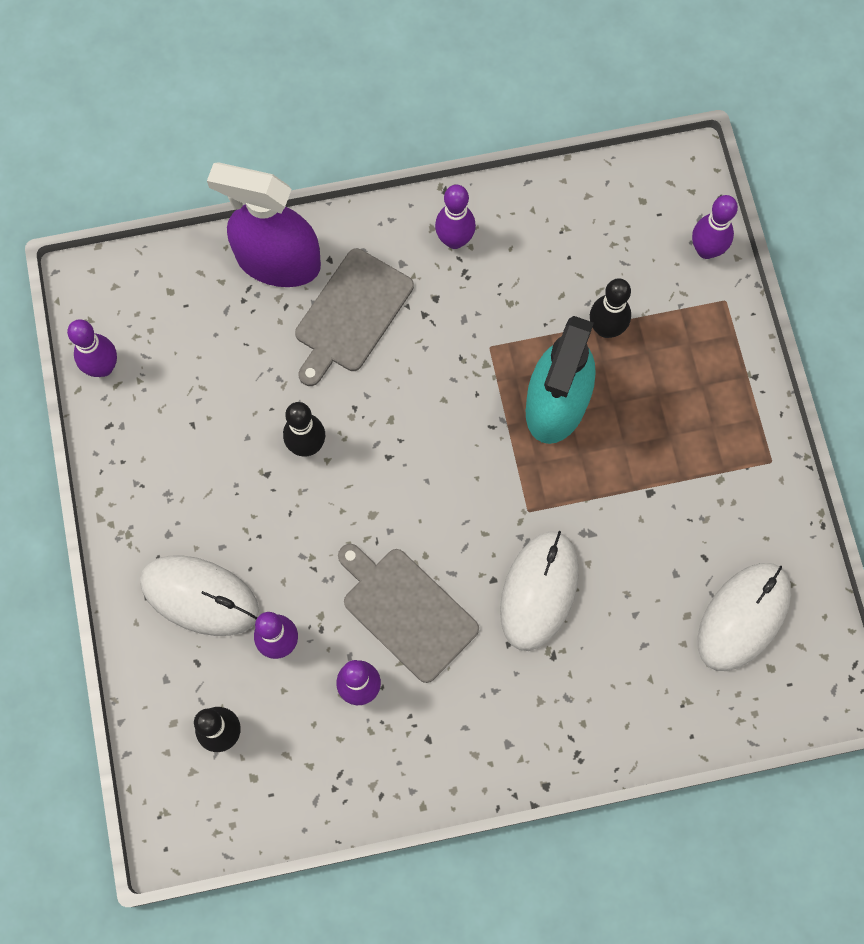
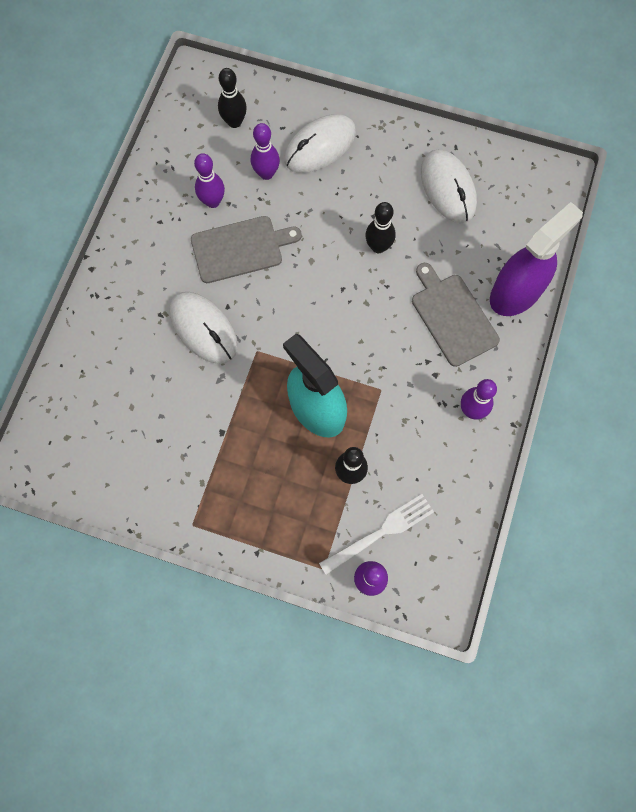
camera: 120 degrees right, 0 degrees up
(103, 367) = (496, 160): purple bowling pin -> none
(649, 264) = (381, 532): none -> white fork
(743, 617) = (107, 440): white mouse -> white mouse (448, 188)

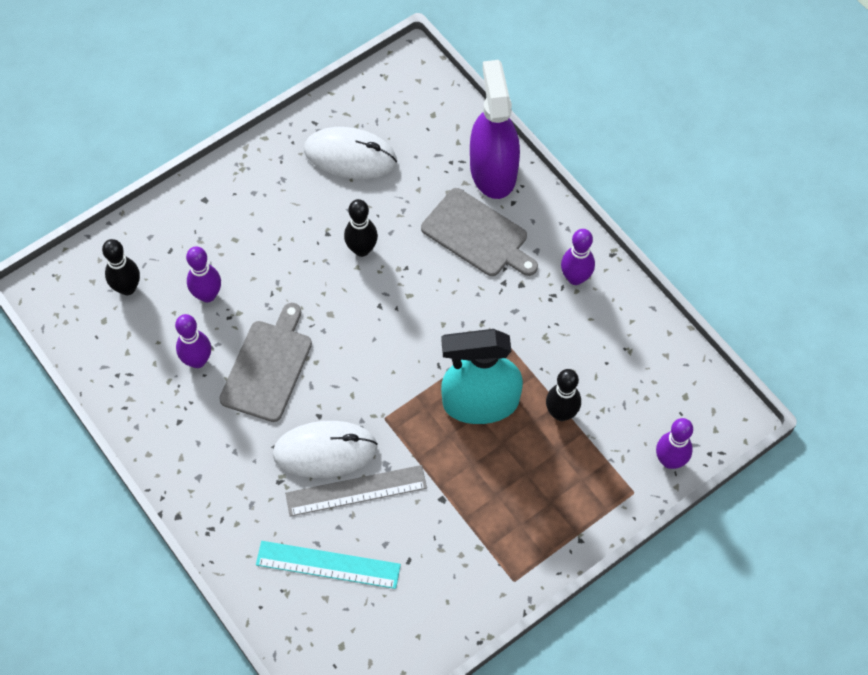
camera: 55 degrees left, 10 degrees down
(120, 388) = (328, 564): none -> turquoise ruler
(188, 369) = (356, 490): none -> grey ruler
(320, 146) = (218, 231): white mouse -> none
(381, 532) = (633, 423): white fork -> none
(452, 317) = (477, 235): grey cutting board -> grey cutting board turned 150 degrees counterclockwise

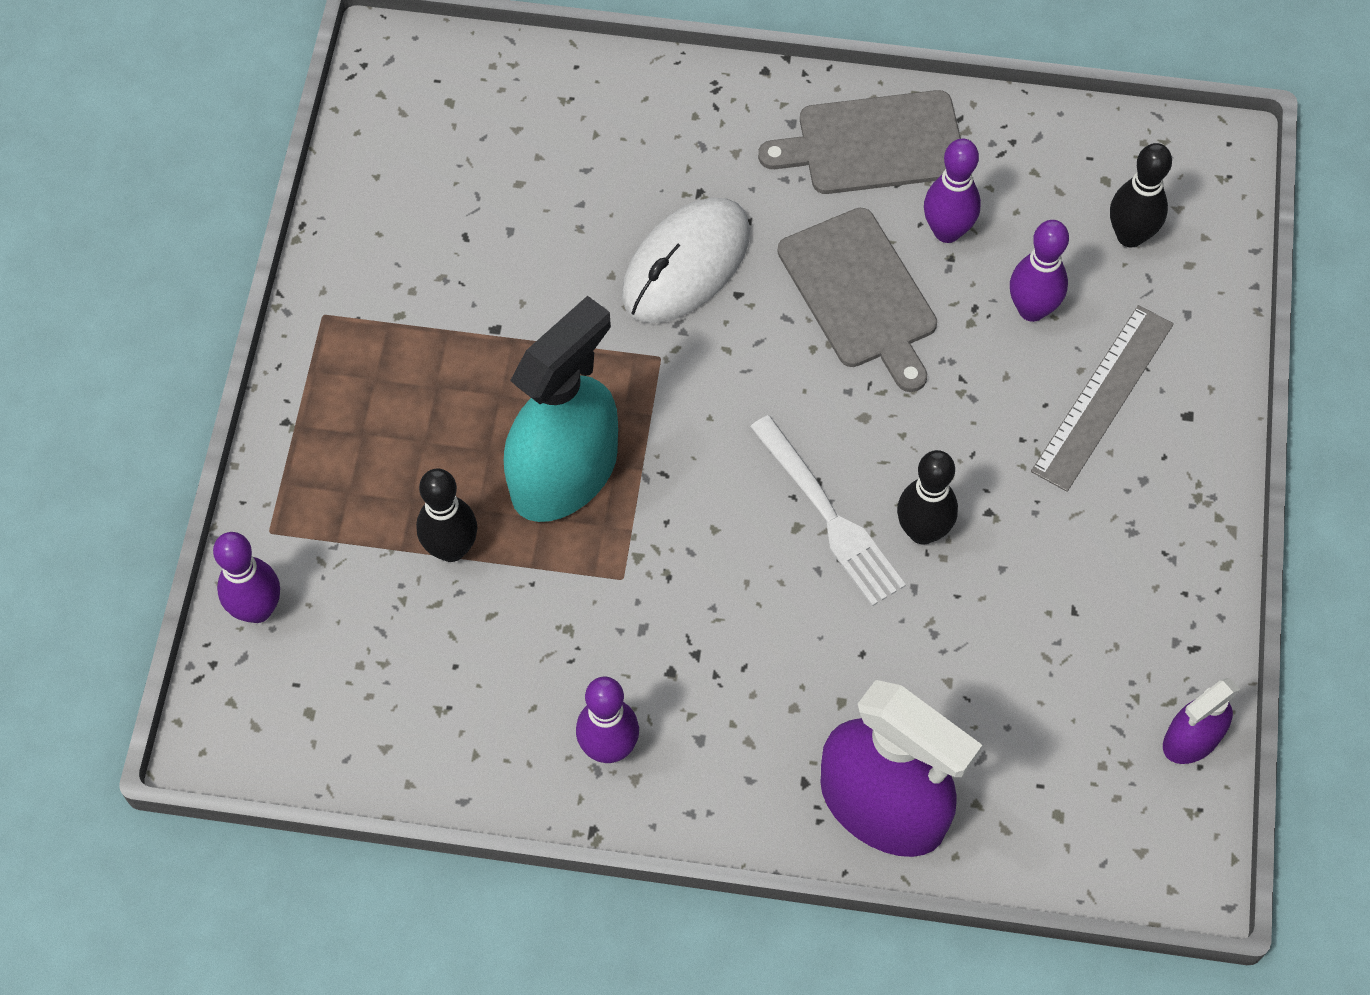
camera: 135 degrees right, 0 degrees up
(328, 564) = (550, 160): turquoise ruler -> none
(350, 156) = (1090, 644): white mouse -> none
(355, 96) = (1191, 739): none -> purple spray bottle
(356, 490) = (603, 255): grey ruler -> grey ruler (1103, 397)
(391, 287) = (830, 516): none -> white fork
(477, 235) = (800, 689): grey cutting board -> grey cutting board (874, 144)

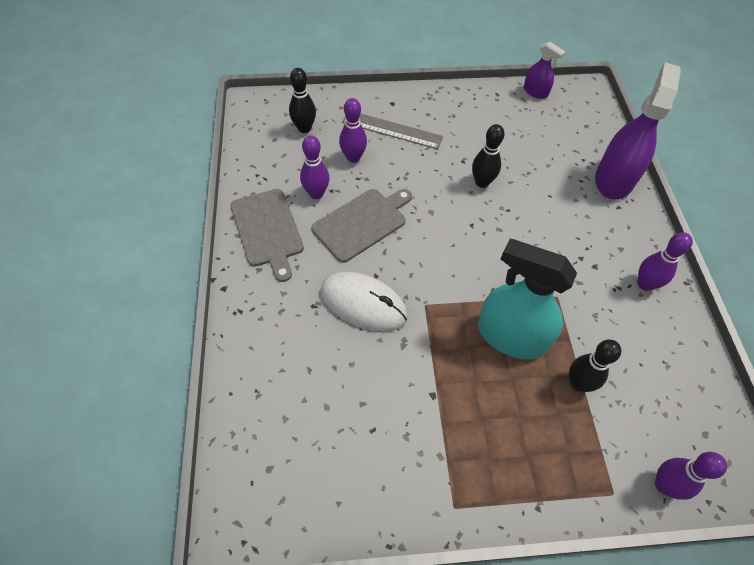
camera: 105 degrees left, 5 degrees down
(830, 516) = (488, 217): white fork -> none

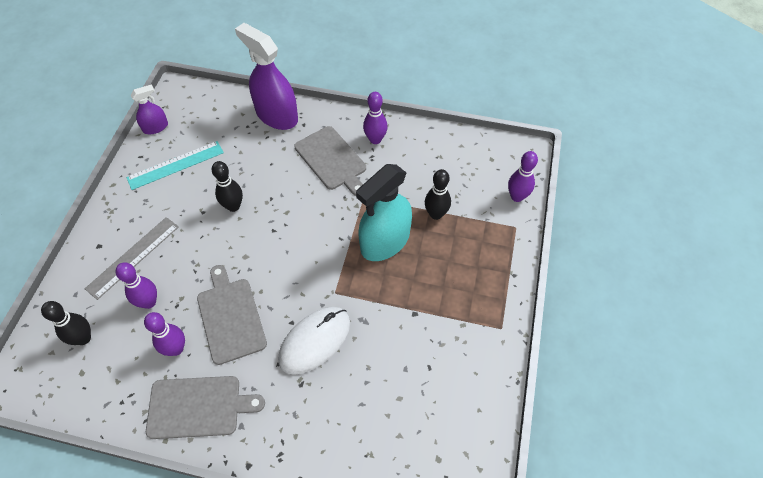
camera: 70 degrees left, 0 degrees up
(502, 122) = (175, 165): none -> turquoise ruler
(589, 249) = (332, 160): none -> grey cutting board

